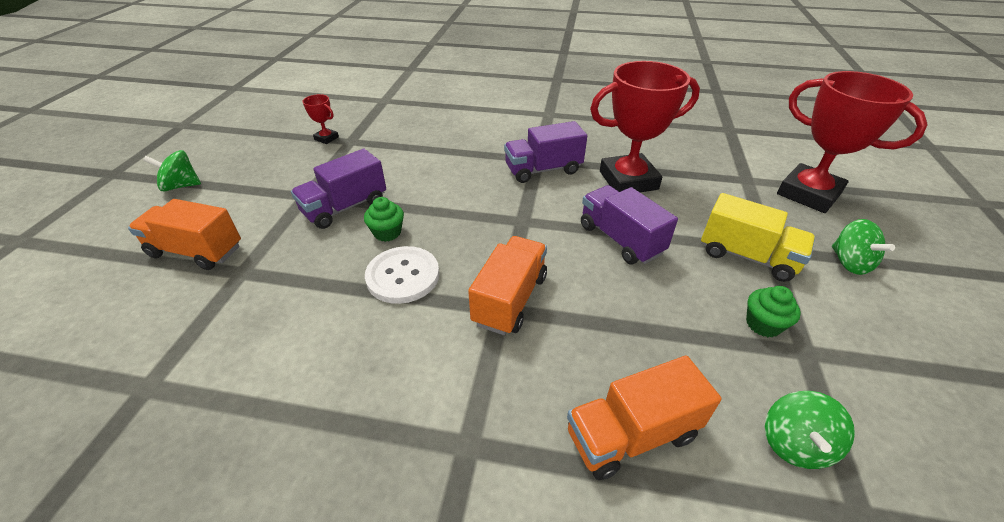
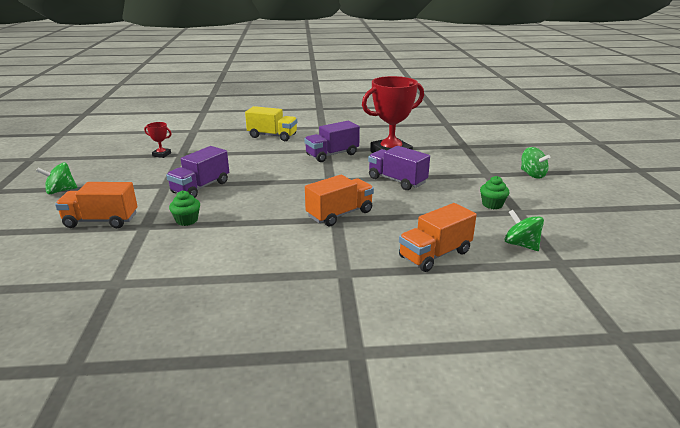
camera: 15 degrees left, 15 degrees down
(387, 233) = (240, 195): green cupcake -> green cupcake (187, 220)
(403, 276) = (263, 213): white button -> none
(510, 299) = (340, 214): orange truck -> orange truck turned 45 degrees clockwise
(747, 256) = (475, 179): yellow truck -> yellow truck (272, 136)
(794, 444) = (521, 244): green spinning top -> green spinning top turned 135 degrees clockwise
(808, 194) = (502, 148): red trophy -> none

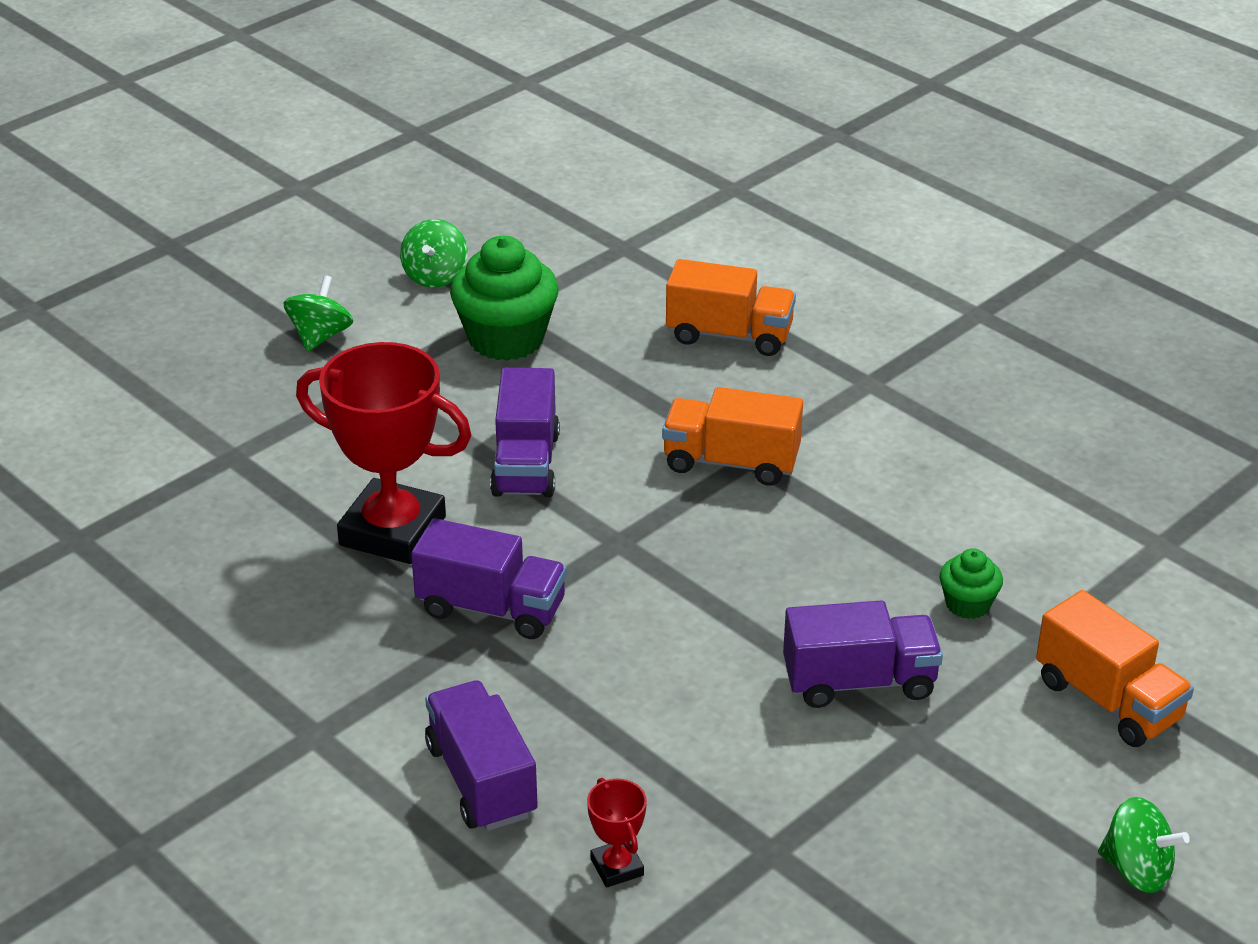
camera: 130 degrees left, 10 degrees up
(161, 154) = (816, 885): red trophy -> red trophy (617, 867)
(272, 136) = (482, 780): yellow truck -> purple truck
(492, 204) = (506, 339): green cupcake -> green cupcake, size x1.98
(521, 244) = (611, 283): green spinning top -> green spinning top (435, 276)

